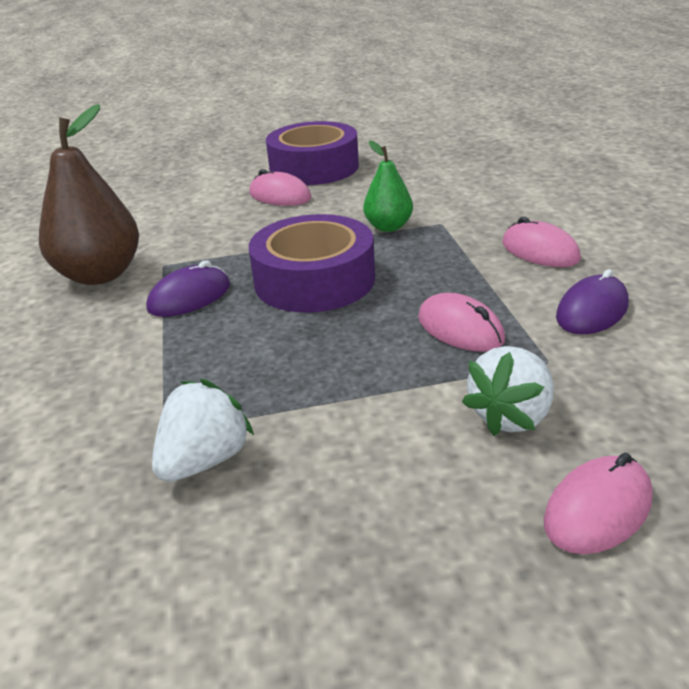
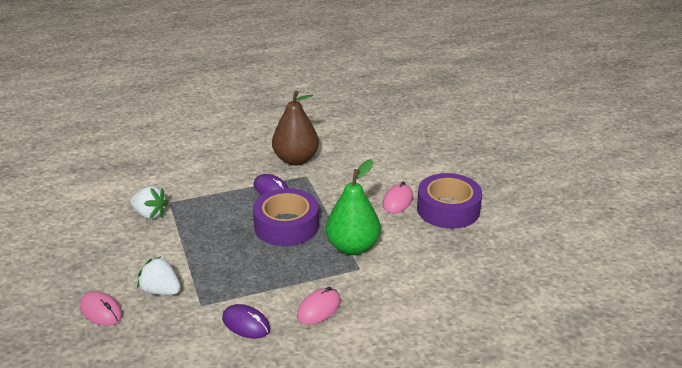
camera: 80 degrees right, 0 degrees up
(388, 227) = (353, 247): green pear -> green pear, size x1.78
(460, 329) = (233, 276): pink mouse -> none

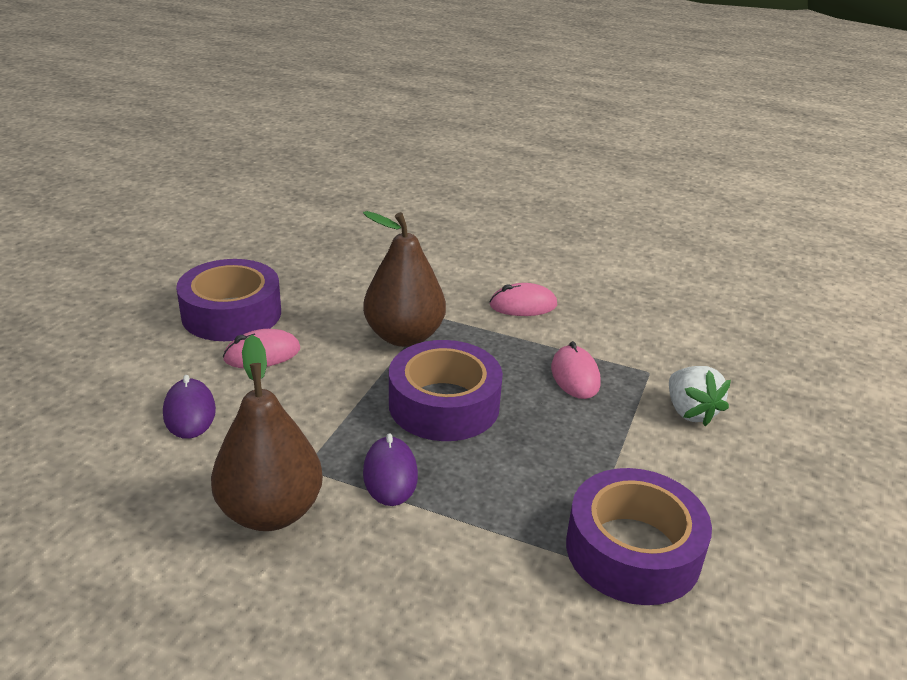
camera: 140 degrees left, 0 degrees up
(101, 311) = (785, 428): pink mouse -> pink mouse (575, 376)
(150, 214) = (633, 550): white strawberry -> purple tape
(246, 324) = (613, 330): purple mouse -> purple mouse (189, 412)
(353, 247) = (404, 336): green pear -> brown pear

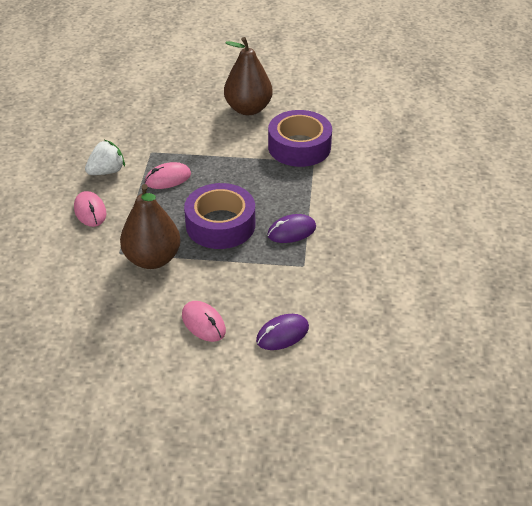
camera: 105 degrees left, 10 degrees up
(231, 313) = (157, 361): purple tape -> none
(271, 512) = (343, 267): brown pear -> brown pear (248, 109)
(690, 412) = (184, 136): white strawberry -> white strawberry (107, 171)

